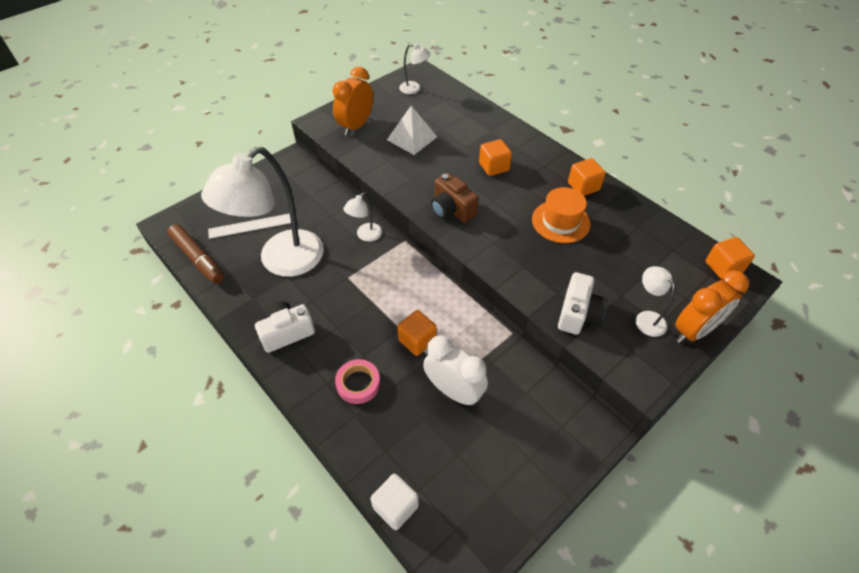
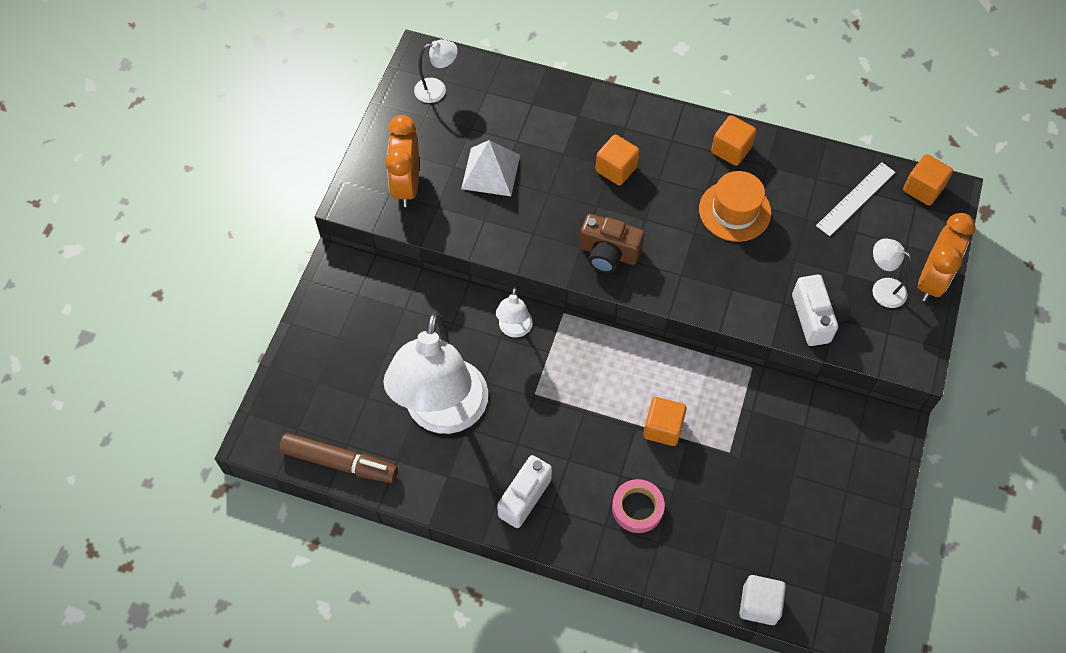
camera: 30 degrees left, 10 degrees up
(250, 226) = (365, 387): white ruler -> white ruler (855, 199)
(453, 391) = (736, 463): white clock -> none

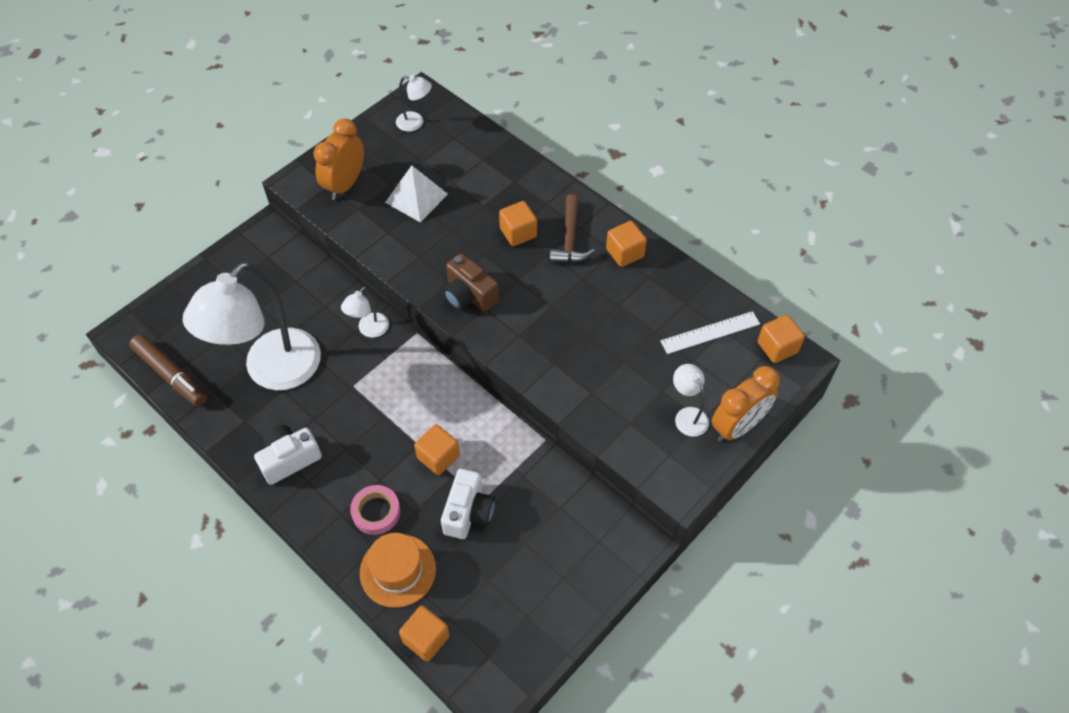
camera: 25 degrees right, 5 degrees down
(670, 155) = (569, 238): none -> brown hammer
(734, 211) = (597, 302): orange hat -> orange hat (398, 570)
(759, 605) = (426, 638): white cube -> orange cube
(816, 317) = (613, 416): white camera -> white camera (468, 512)

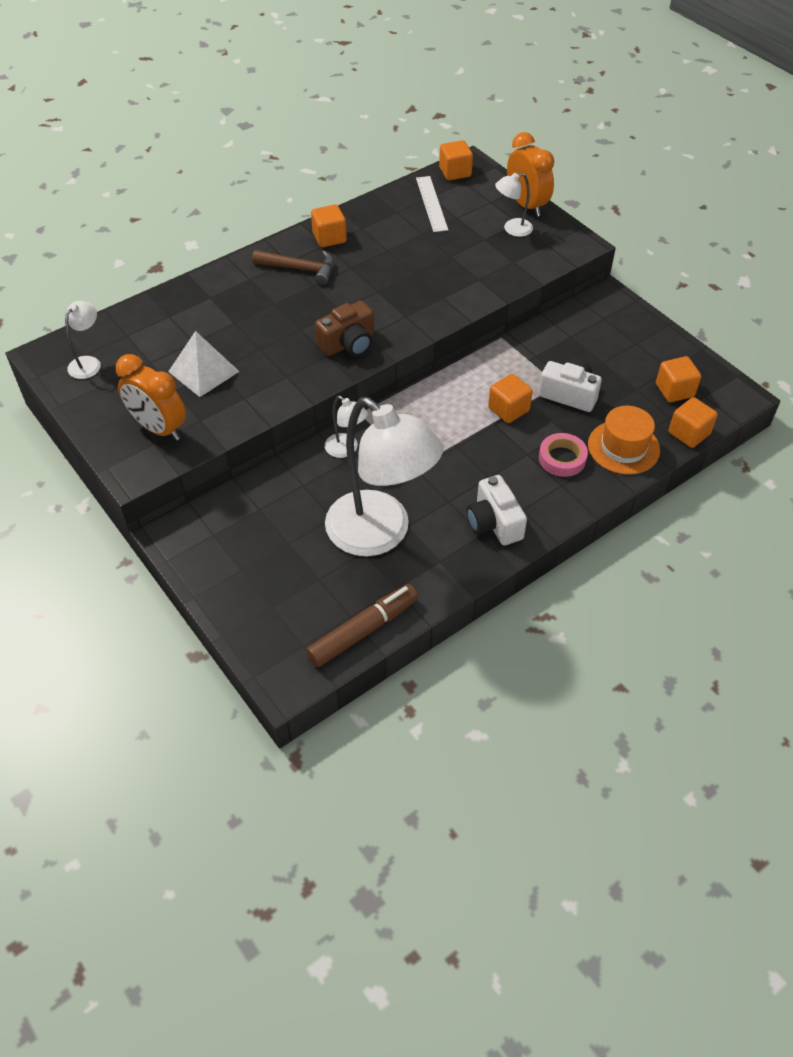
camera: 80 degrees left, 5 degrees down
(518, 233) = (280, 302): orange cube -> orange cube (674, 390)

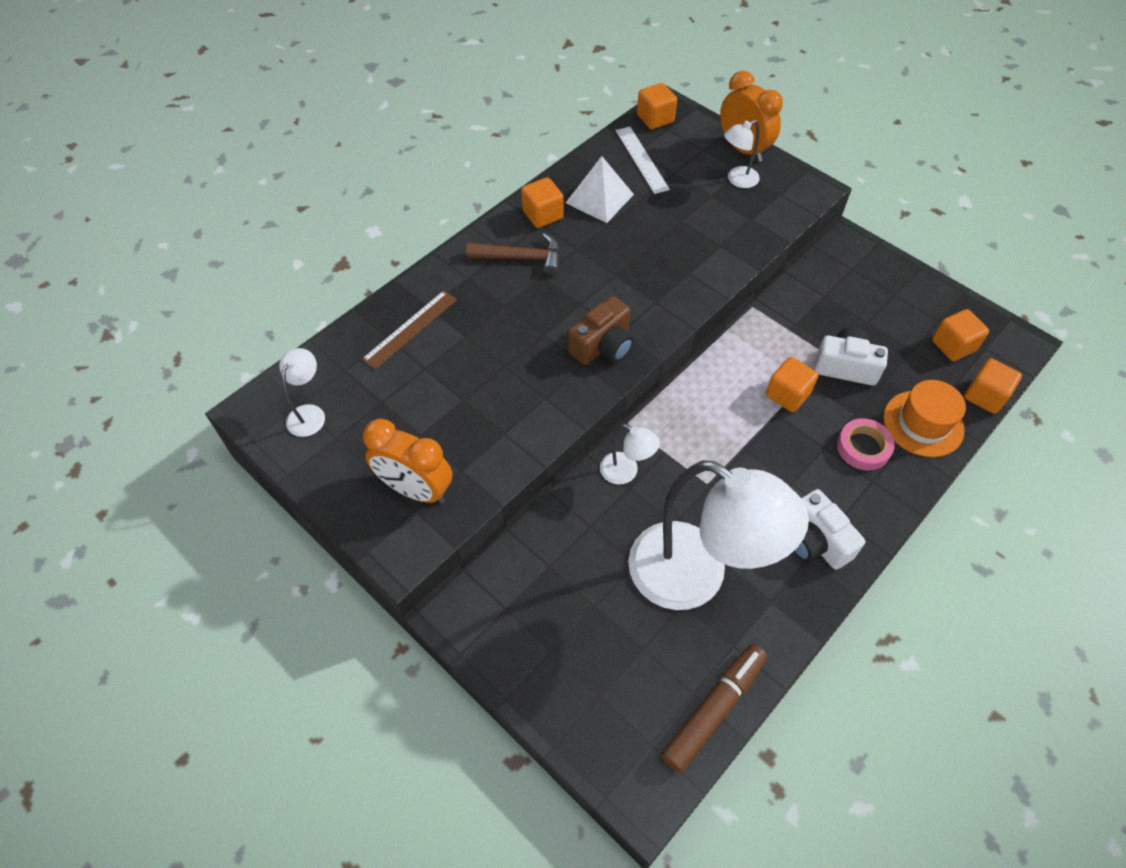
camera: 10 degrees left, 5 degrees up
(189, 311) = (410, 329): none -> brown ruler
(203, 371) = (448, 405): white pyramid -> white pyramid (599, 198)

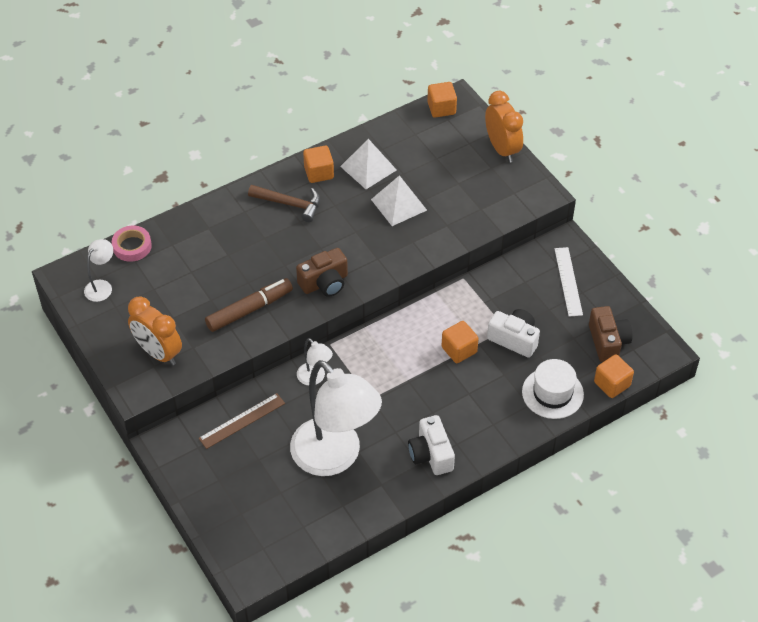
camera: 15 degrees right, 5 degrees down
(410, 329) = (190, 241): brown ruler -> brown ruler (242, 420)
(641, 159) = (415, 142): white ruler -> white ruler (568, 281)
(653, 233) = (399, 204): none -> white pyramid
(713, 709) = (312, 539): brown marker -> brown marker (249, 309)
(737, 180) = (485, 174): white lamp -> none
(863, 447) = (498, 400): pink tape -> pink tape (132, 246)
(923, 423) = (552, 393): orange hat -> white hat
(953, 346) = (608, 342): orange cube -> brown camera

